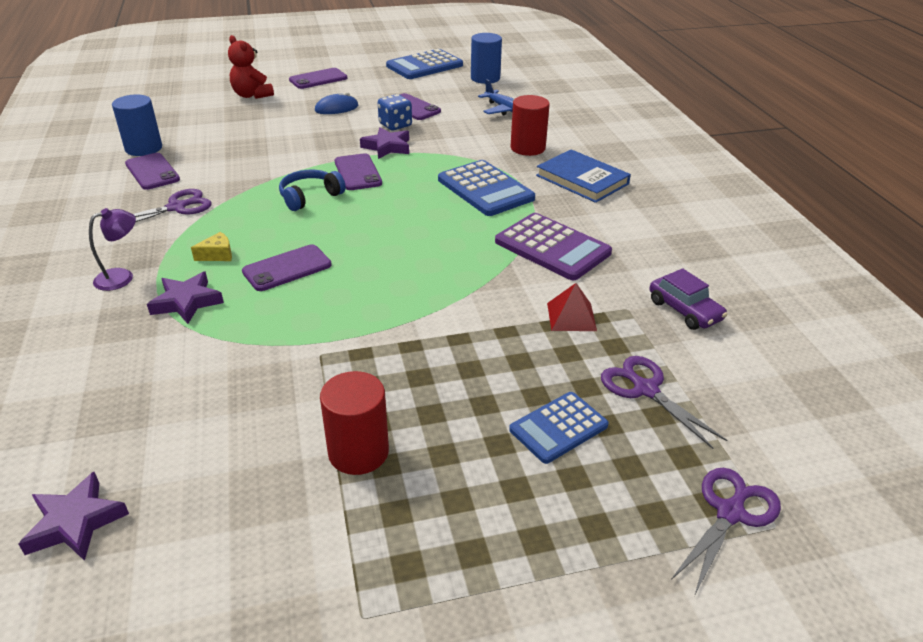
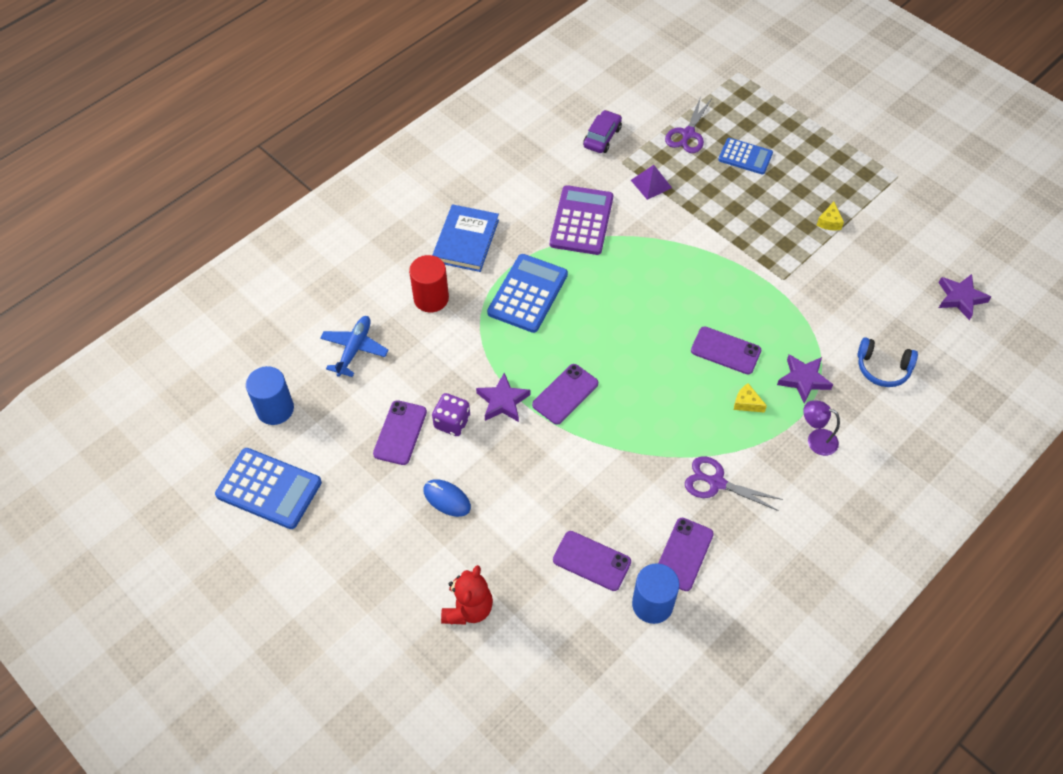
camera: 120 degrees left, 20 degrees up
(310, 197) = (629, 401): blue headphones -> blue headphones (883, 368)
(318, 79) = (378, 574): purple phone -> purple phone (591, 561)
(358, 452) = (829, 222): red cylinder -> yellow cheese
(395, 125) = (452, 422): blue dice -> purple dice
(571, 316) = (651, 184): red pyramid -> purple pyramid
(730, 513) = (744, 86): purple scissors -> none

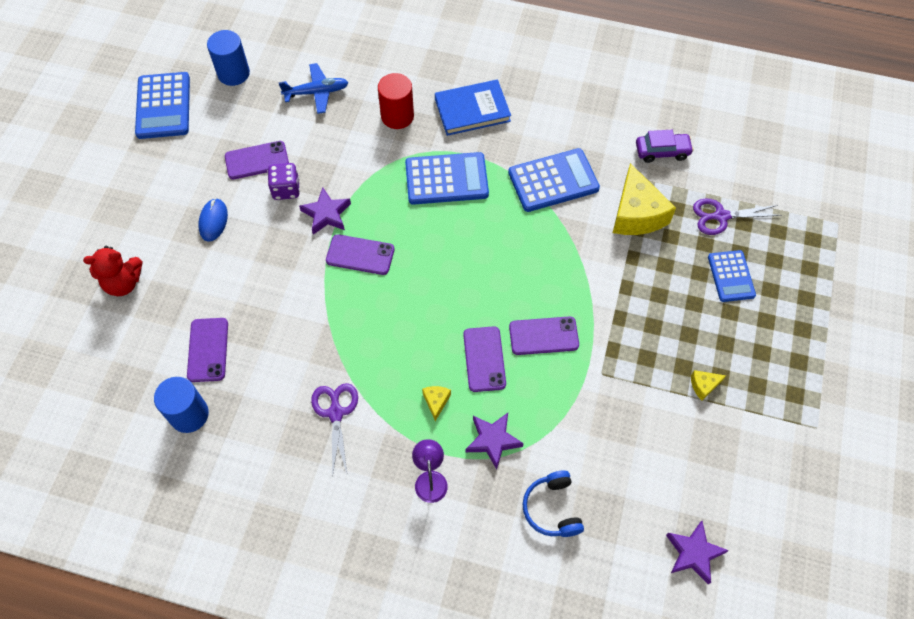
camera: 60 degrees right, 5 degrees up
(581, 221) = (553, 181): purple calculator -> blue calculator
(651, 184) = (636, 214): purple pyramid -> yellow cheese
(683, 554) = (249, 418): purple phone -> purple phone (543, 336)

